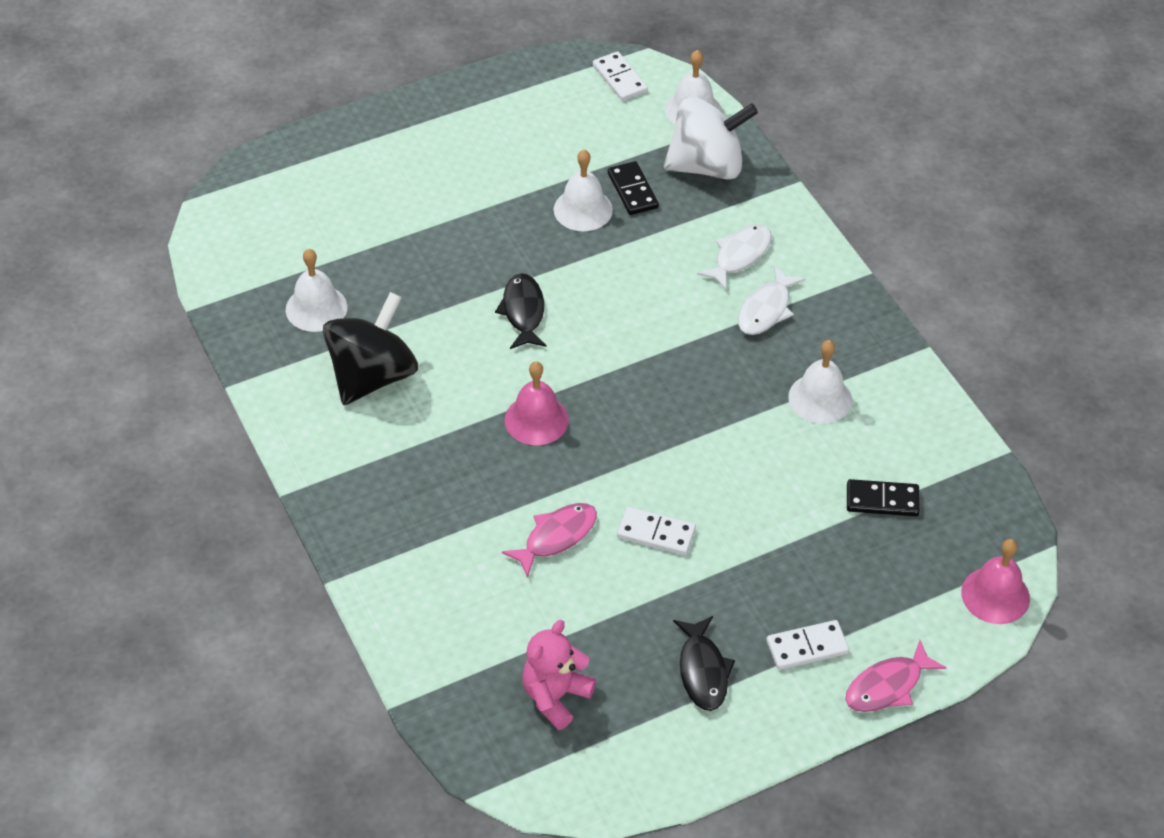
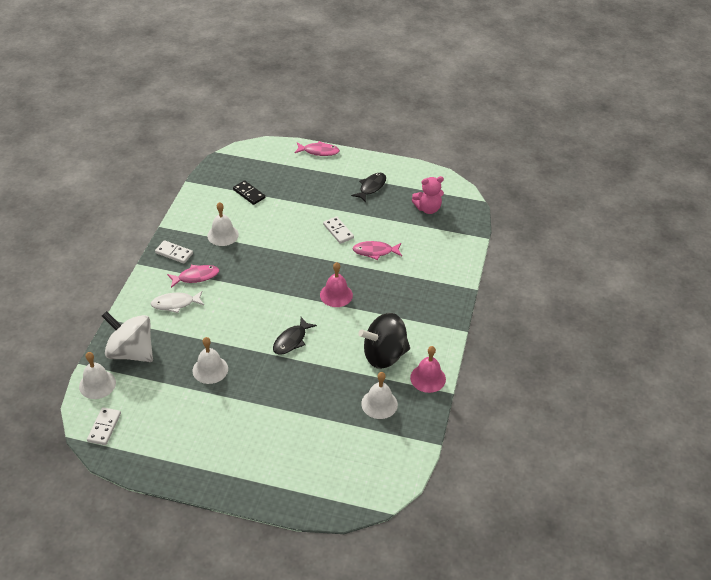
camera: 140 degrees left, 5 degrees down
(632, 191) = (178, 363): black domino -> none
(766, 309) = (196, 277): white fish -> pink fish
(807, 647) = (330, 174): white domino -> white domino (174, 253)
(995, 595) = (253, 151): pink bell -> pink bell (428, 378)

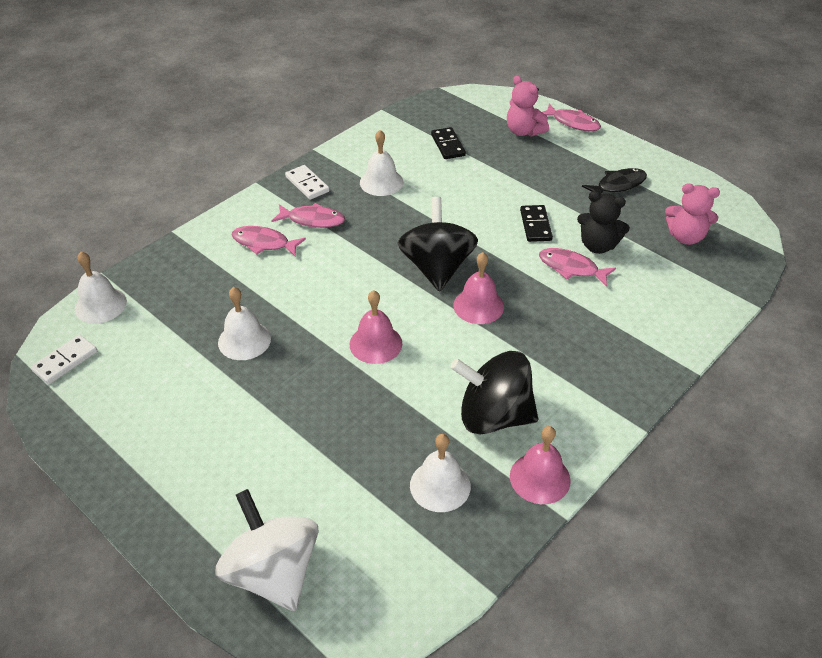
camera: 30 degrees right, 0 degrees up
(131, 352) = (169, 281): white spinning top -> white spinning top (273, 572)
(175, 304) = (264, 243): white fish -> pink fish
(291, 168) = (524, 131): none -> pink teddy bear
(291, 340) = (375, 343): black fish -> pink bell
(296, 280) = (437, 268): none -> black spinning top
(338, 231) = (535, 225): white domino -> black domino
(382, 232) = (598, 246): none -> black teddy bear

